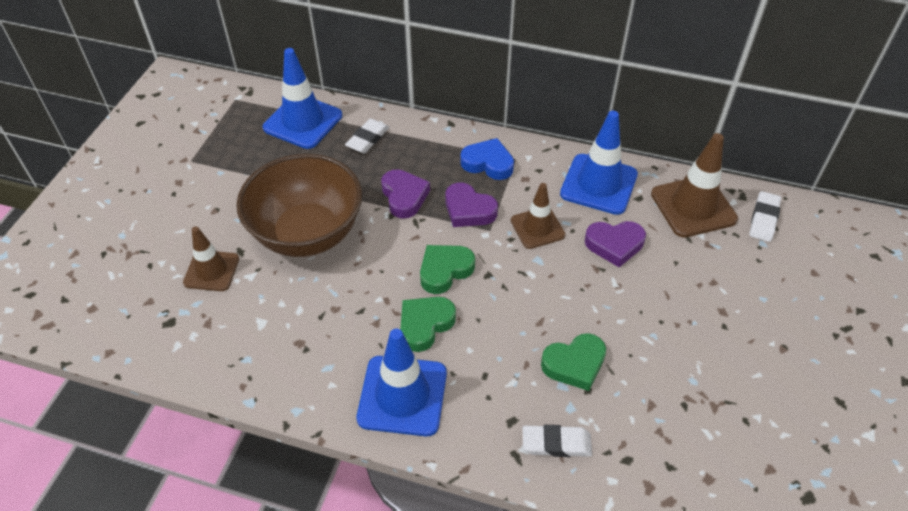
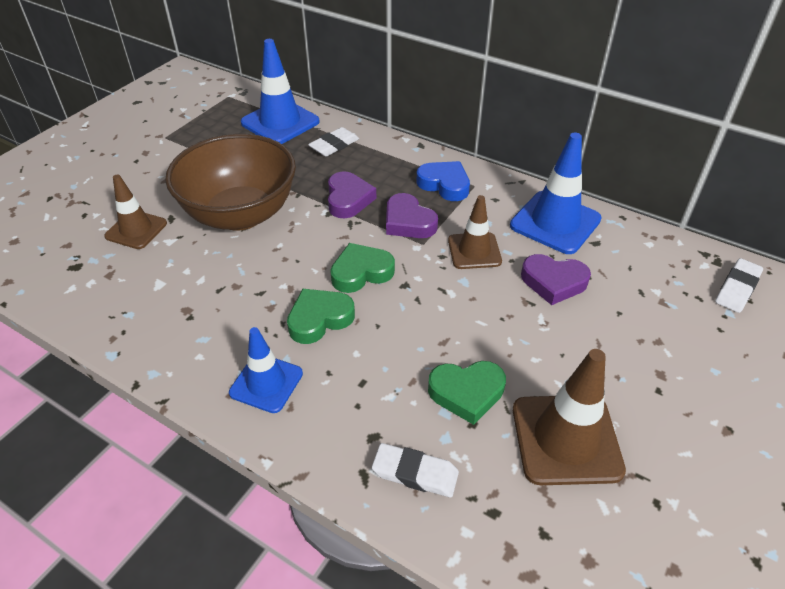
camera: 15 degrees right, 5 degrees down
(402, 395) = (266, 383): blue traffic cone -> blue traffic cone, size x0.64
(693, 207) = (655, 262): brown traffic cone -> brown traffic cone (566, 439)

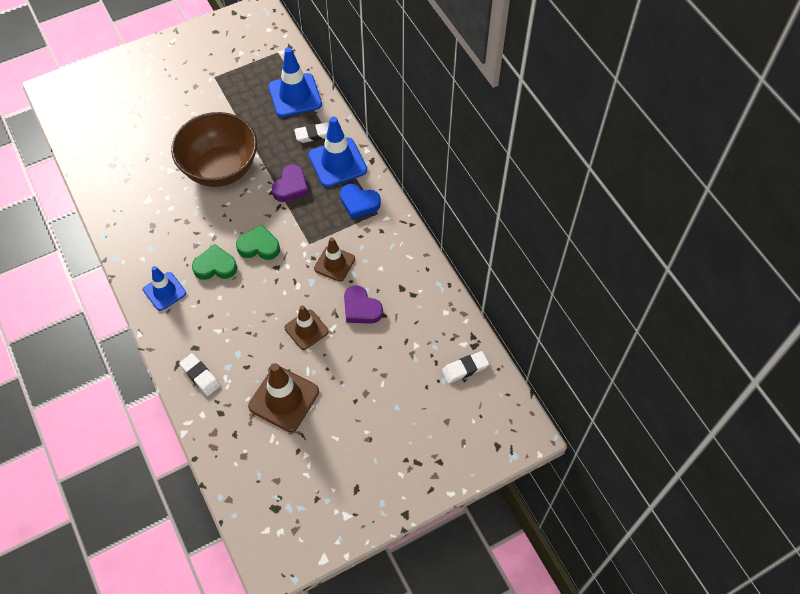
camera: 30 degrees right, 15 degrees up
(136, 230) = (156, 152): brown traffic cone -> brown traffic cone (306, 330)
(408, 222) = (313, 222): purple heart -> none
(444, 184) = (359, 203): blue heart -> blue heart turned 135 degrees clockwise
(466, 393) = (256, 349): green heart -> none
(555, 222) = (402, 267): blue traffic cone -> blue traffic cone (337, 163)

